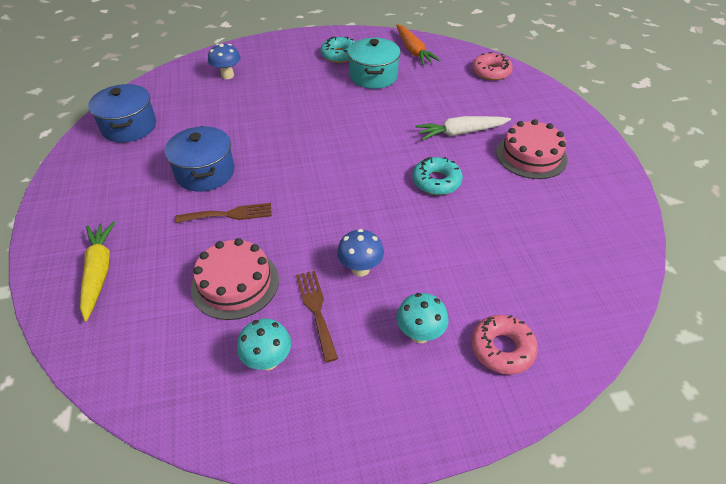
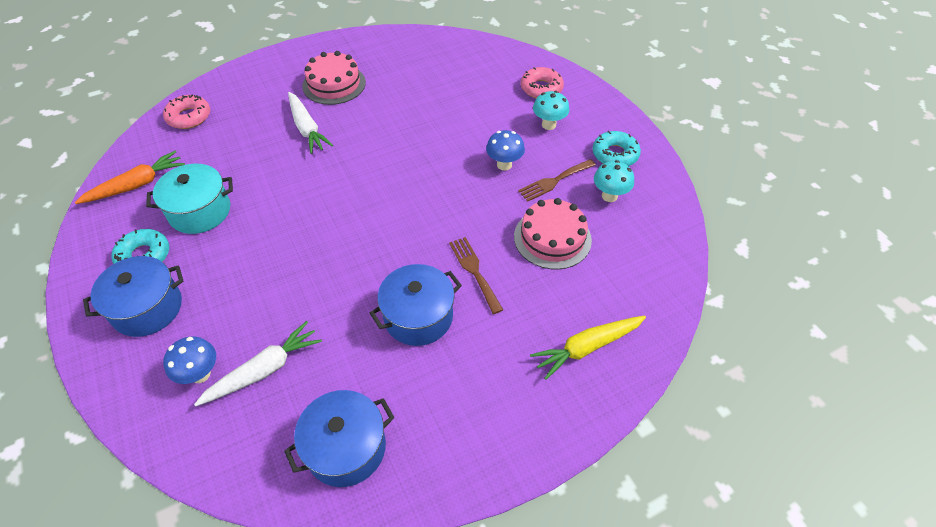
camera: 105 degrees left, 5 degrees up
(212, 98) = (264, 370): none -> white carrot
(292, 57) = (147, 308): none -> blue pot
(436, 181) = (384, 136): turquoise donut -> turquoise donut (615, 154)

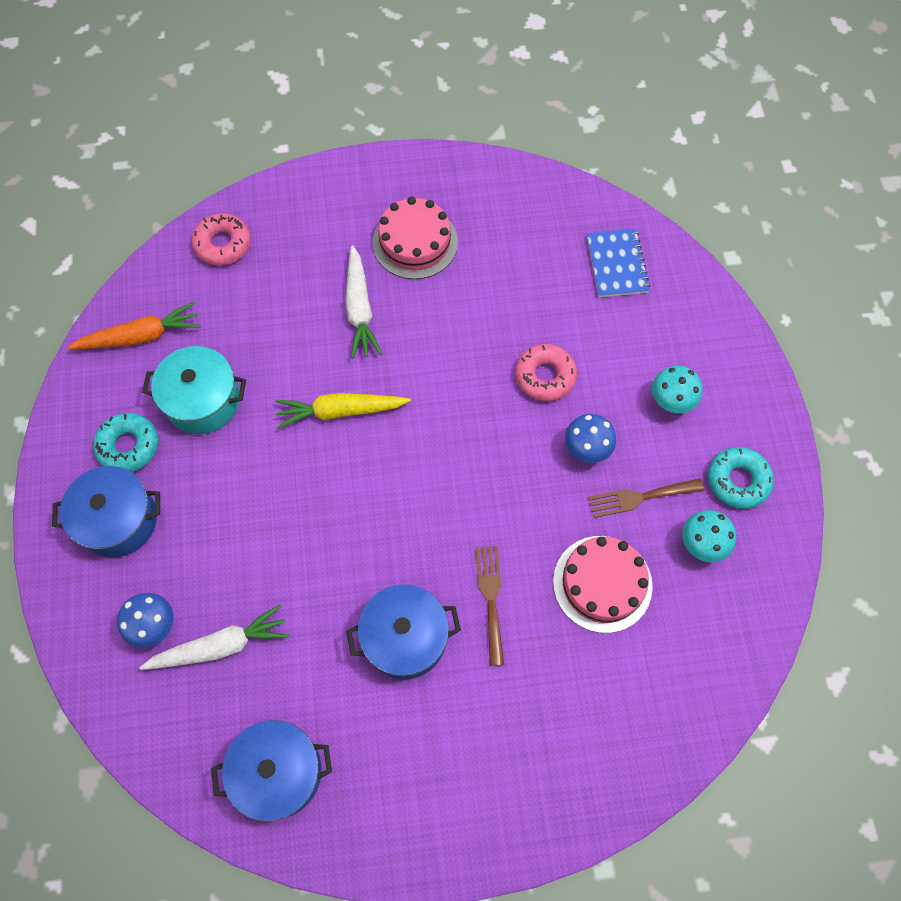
camera: 20 degrees right, 15 degrees up
(478, 64) = (616, 264): none -> blue notebook
(541, 88) = (686, 335): pink donut -> pink donut (545, 376)
(587, 347) = (581, 749): yellow carrot -> yellow carrot (340, 411)

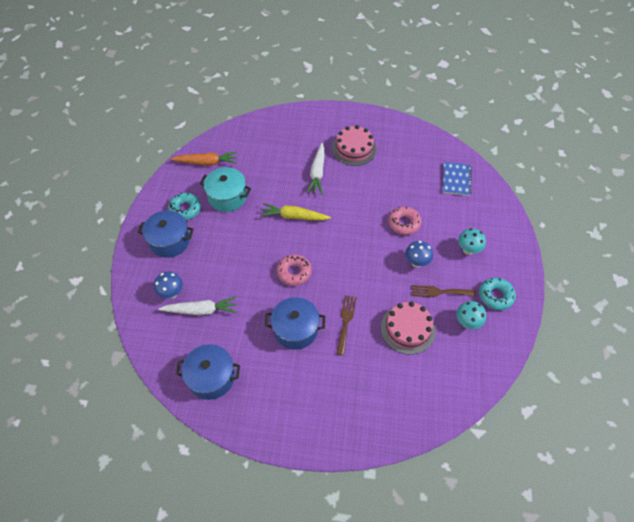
camera: 15 degrees right, 10 degrees down
(223, 244) = (259, 131): pink donut -> pink donut (294, 272)

